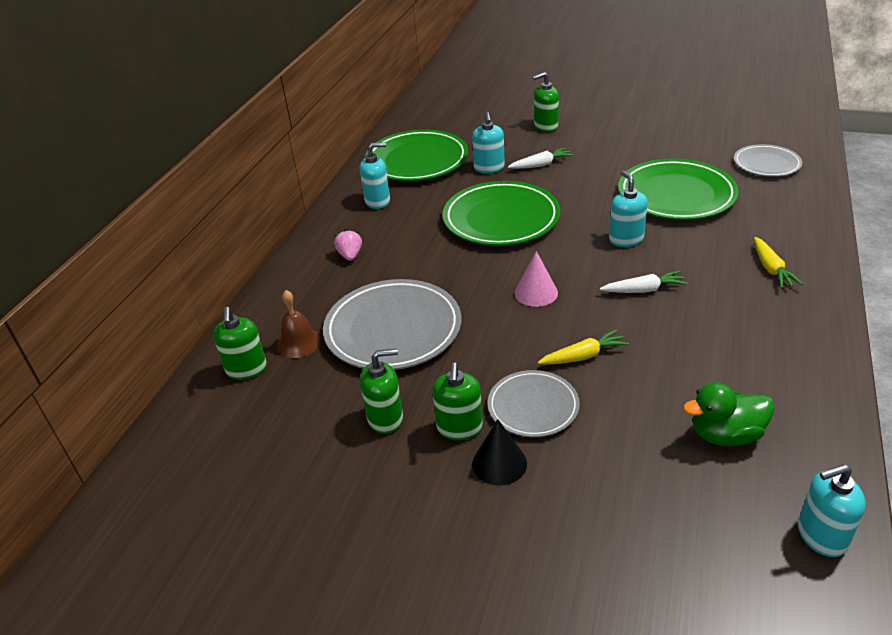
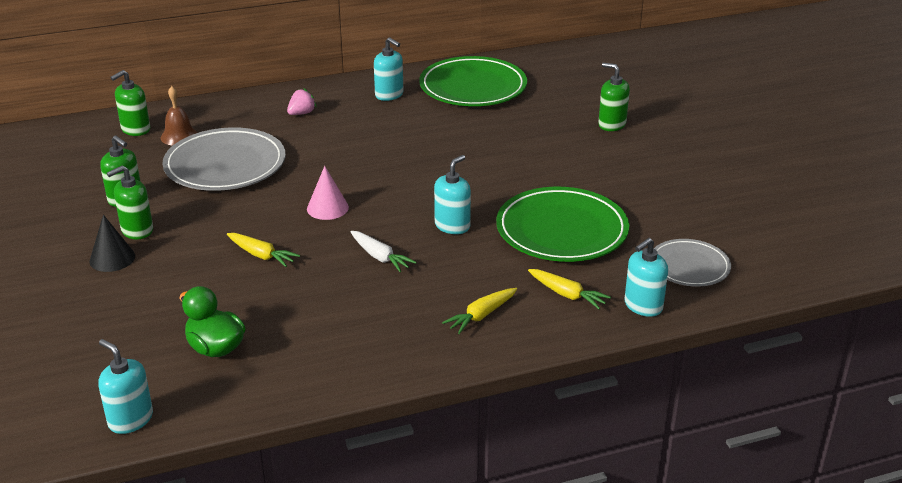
camera: 50 degrees right, 5 degrees down
(489, 168) = (499, 123): turquoise soap dispenser -> turquoise soap dispenser (643, 306)
(501, 218) = (422, 156): green plate -> none
(533, 407) = (183, 252): grey plate -> none
(541, 165) = (535, 145): white carrot -> none
(768, 222) = (567, 294): none -> yellow carrot

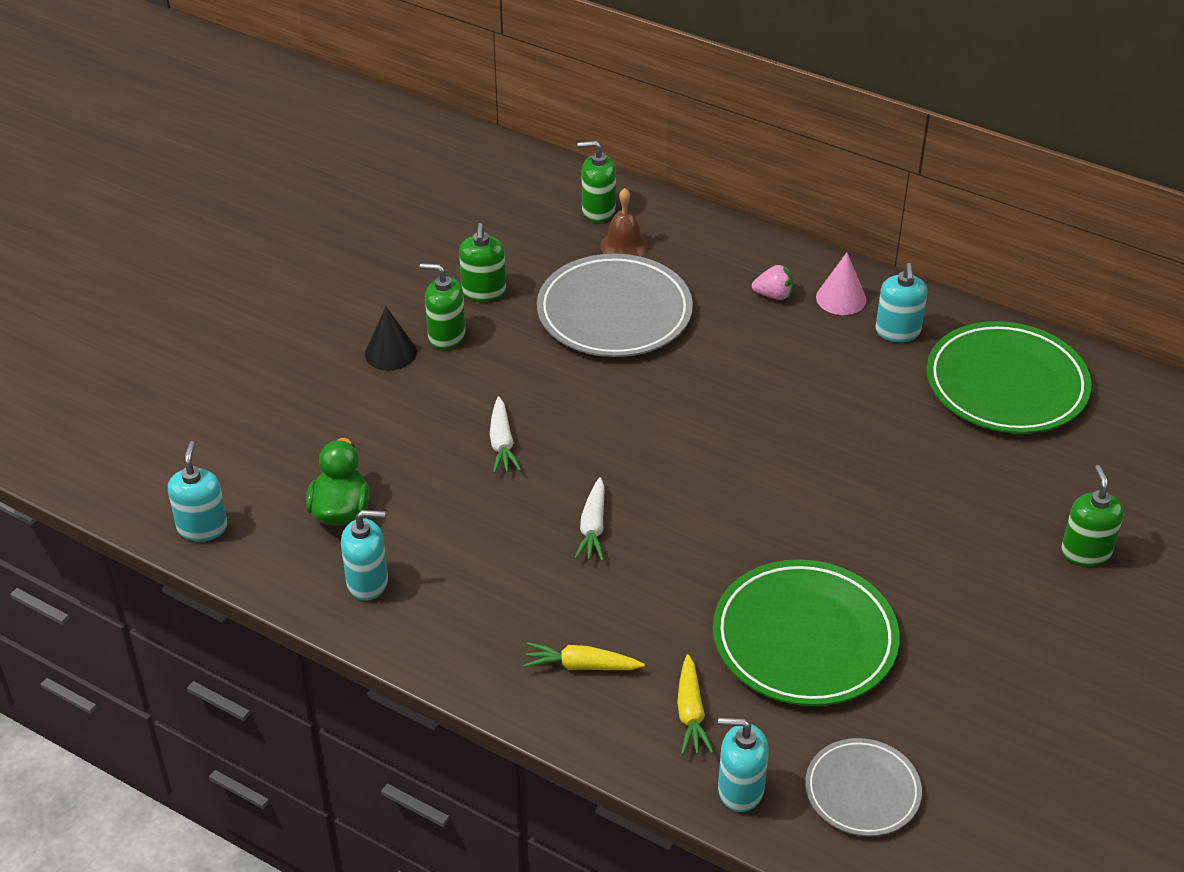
camera: 50 degrees right, 10 degrees up
(261, 255) = (502, 443): yellow carrot -> white carrot
(327, 208) = (629, 433): pink cone -> pink cone (841, 298)
(452, 226) = (709, 546): turquoise soap dispenser -> turquoise soap dispenser (368, 582)

